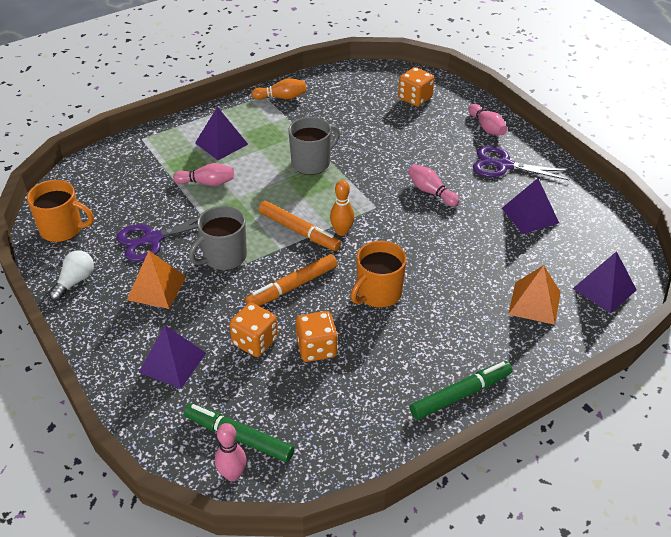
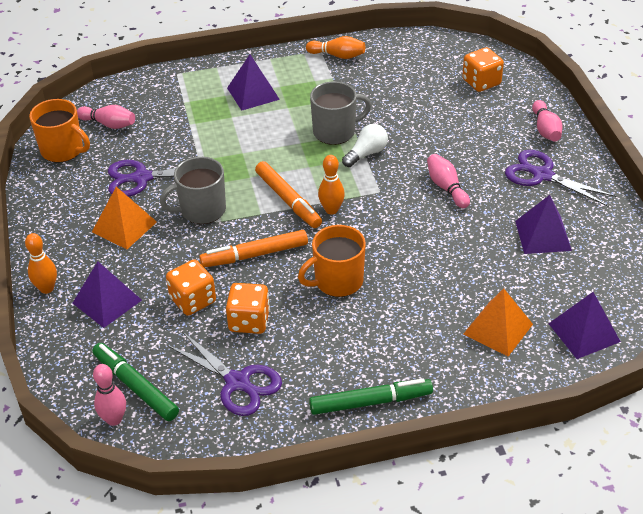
camera: 20 degrees right, 0 degrees up
(75, 281) = (52, 203): white light bulb -> white light bulb (366, 153)
(106, 364) = (47, 288): none -> orange bowling pin
(207, 183) = (220, 132): pink bowling pin -> pink bowling pin (109, 124)
(334, 408) = (238, 382): none -> purple scissors

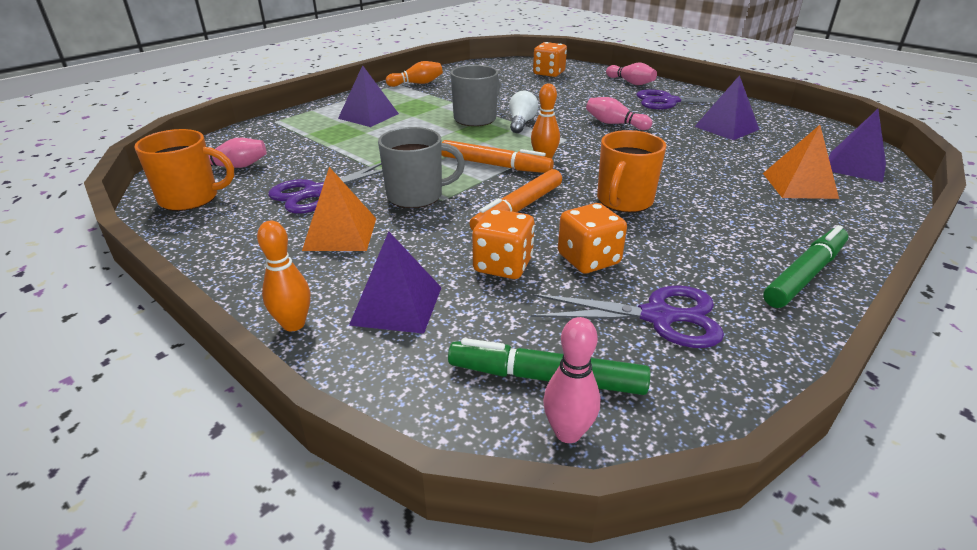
camera: 35 degrees left, 10 degrees down
(201, 210) = (416, 196): grey mug -> grey mug turned 135 degrees counterclockwise

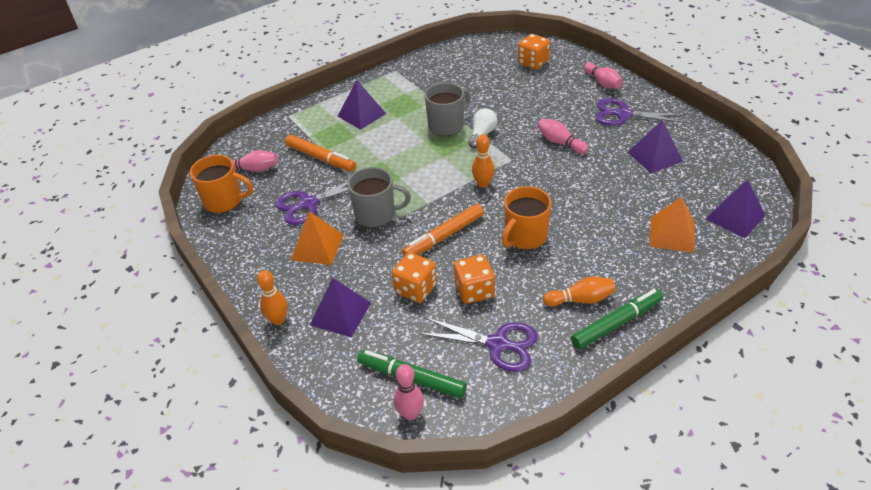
camera: 15 degrees right, 10 degrees up
(417, 83) = (411, 71): orange bowling pin -> orange bowling pin (580, 299)
(495, 165) = (443, 186): orange marker -> orange marker (321, 158)

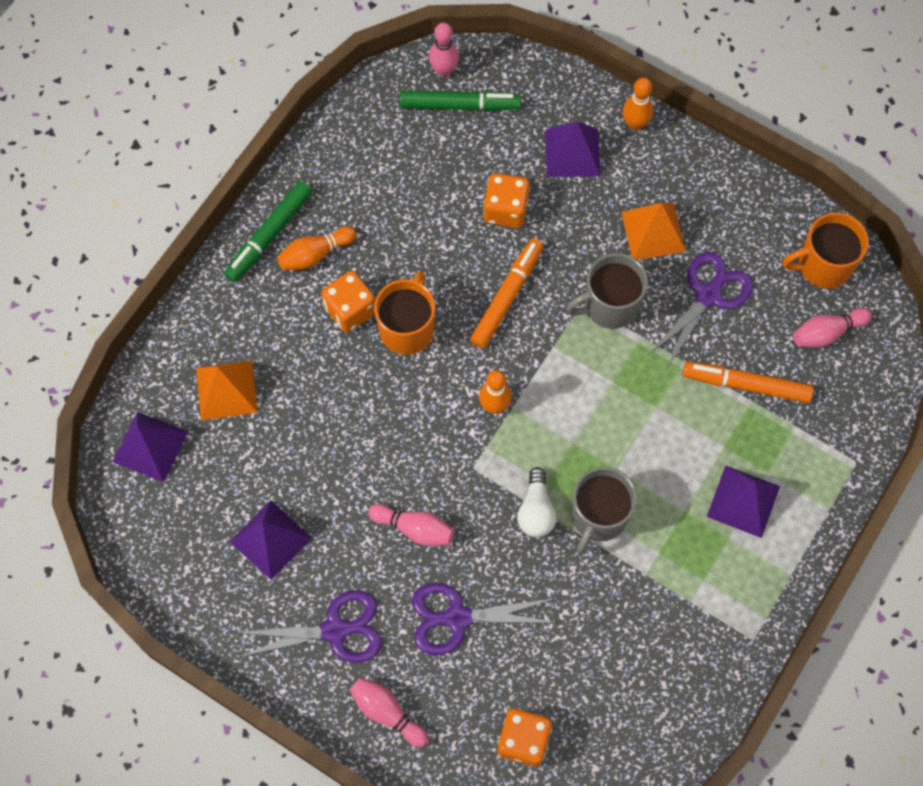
camera: 155 degrees right, 25 degrees up
(474, 291) = (438, 228): orange dice -> orange dice (350, 310)
(498, 344) = (387, 170): purple scissors -> purple scissors (457, 618)

